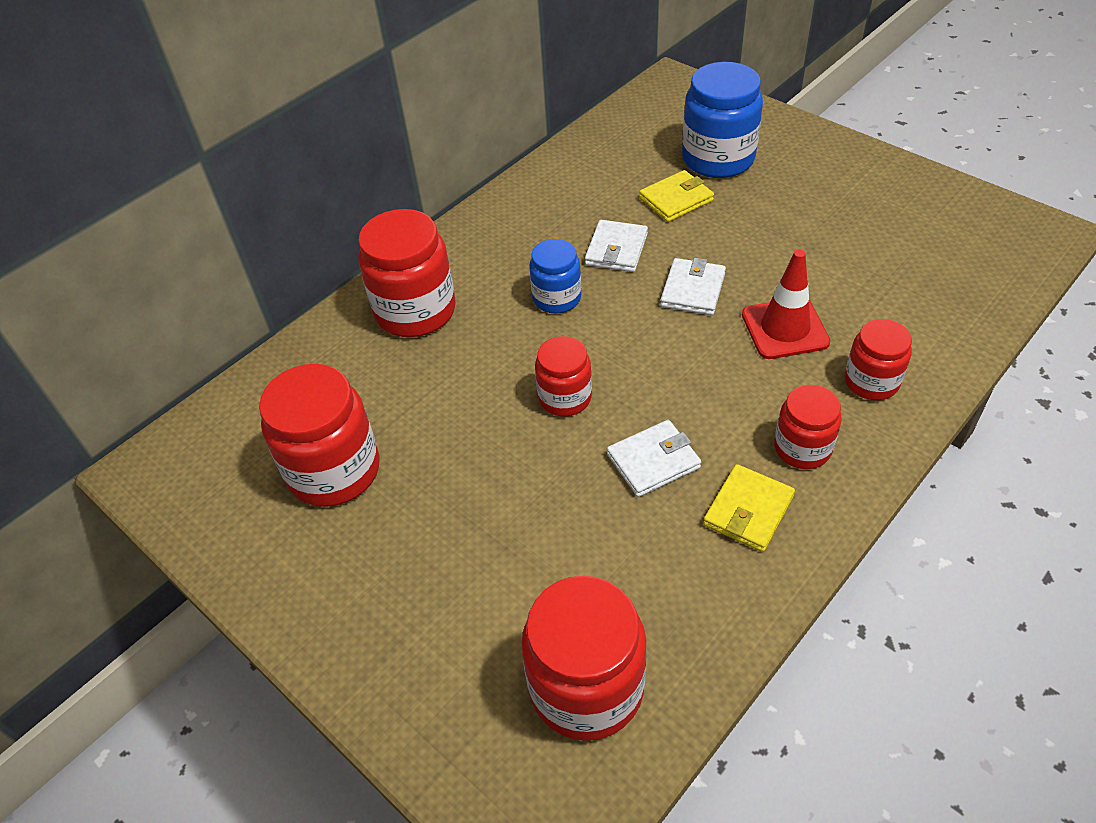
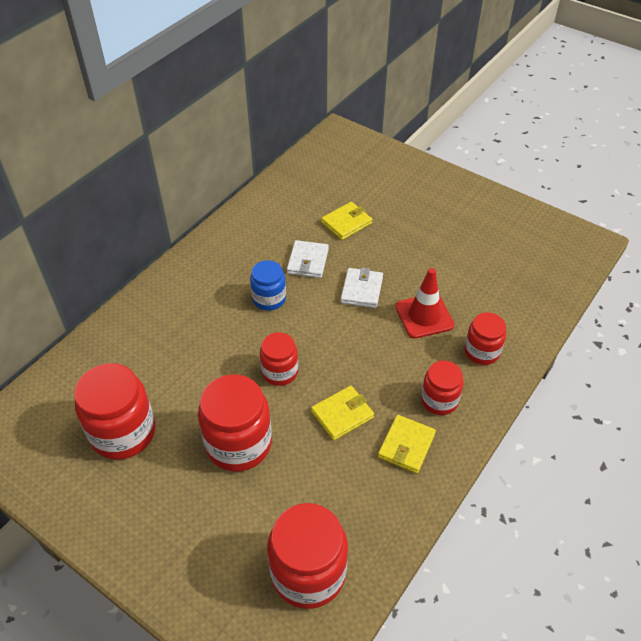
camera: 10 degrees left, 0 degrees up
(415, 311) = (170, 312): red jar -> red jar (238, 444)
(653, 461) = (342, 414): white wallet -> yellow wallet
(718, 159) = (373, 191): blue jar -> none

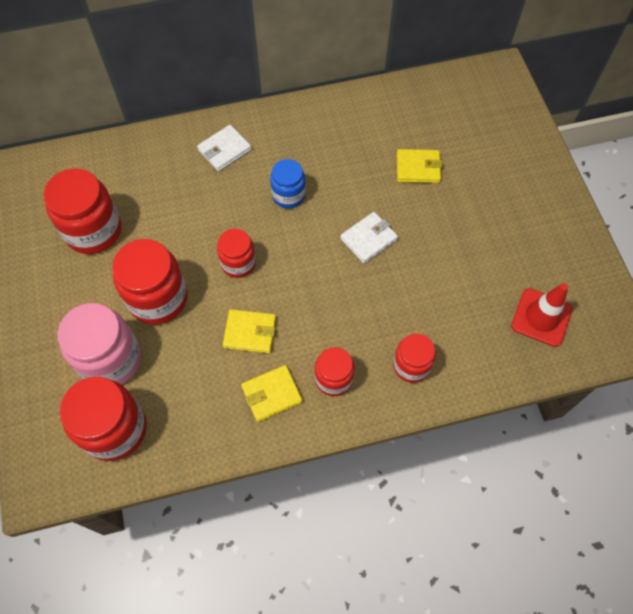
camera: 40 degrees right, 15 degrees up
(246, 521) = (110, 359): none -> pink jar
(308, 261) = (350, 182): white wallet -> white wallet (224, 150)
(424, 316) = (396, 299): red traffic cone -> red traffic cone (541, 317)

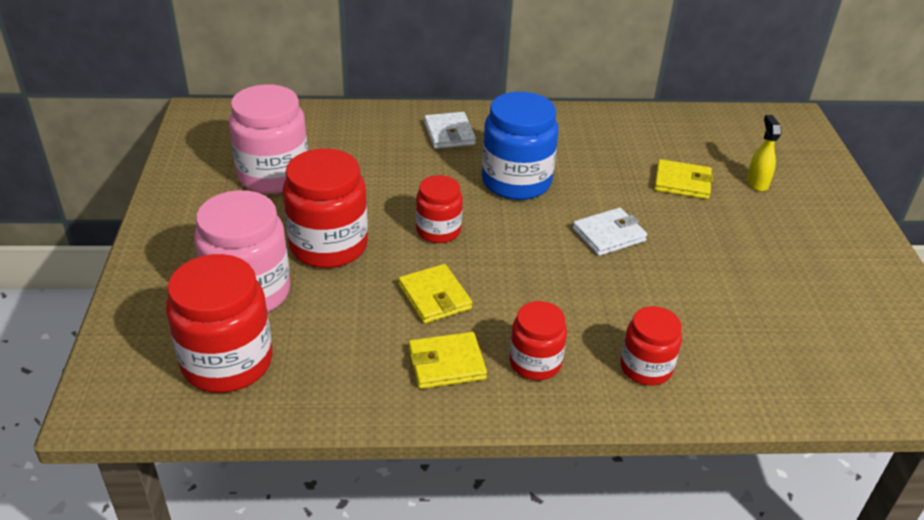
camera: 10 degrees right, 25 degrees down
(93, 230) = (273, 175): red jar -> pink jar
(224, 150) = (449, 133): white wallet -> white wallet turned 75 degrees counterclockwise
(250, 332) = (435, 297): yellow wallet -> yellow wallet turned 45 degrees clockwise
(288, 195) = (516, 182): blue jar -> blue jar, size x1.69
(475, 156) = (757, 183): none -> yellow spray bottle
(541, 317) = (836, 349): red traffic cone -> none

